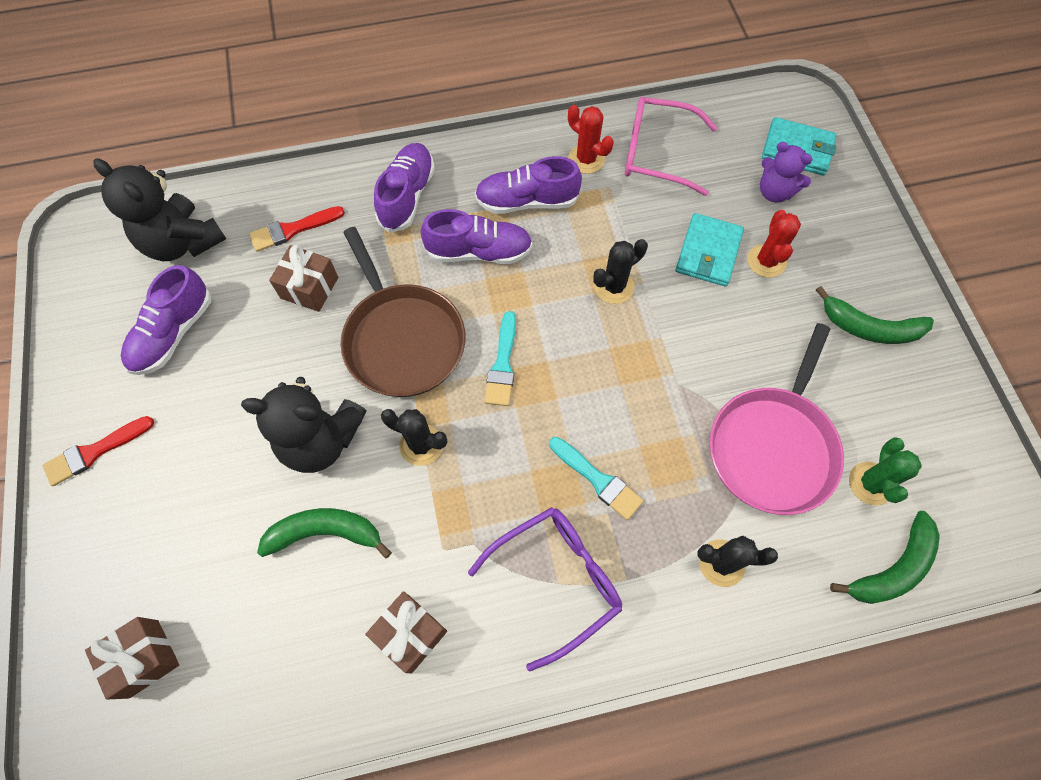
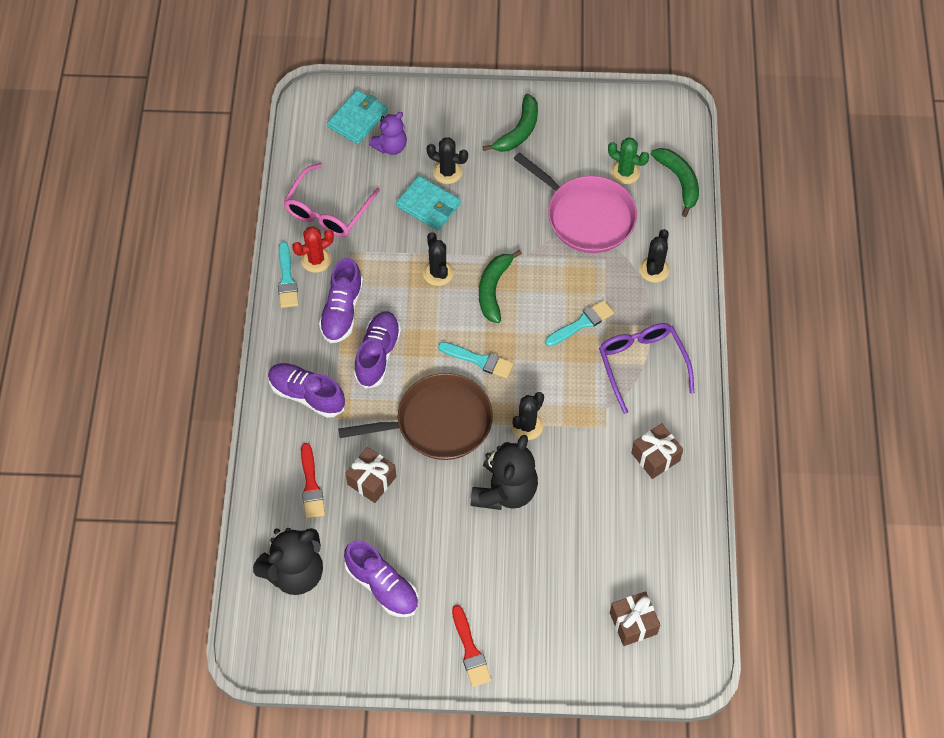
camera: 75 degrees left, 5 degrees down
(325, 533) = (575, 498): green banana -> green banana (493, 289)
(550, 139) = (287, 279): none -> turquoise brush
(766, 261) = (447, 172): red cactus -> black cactus

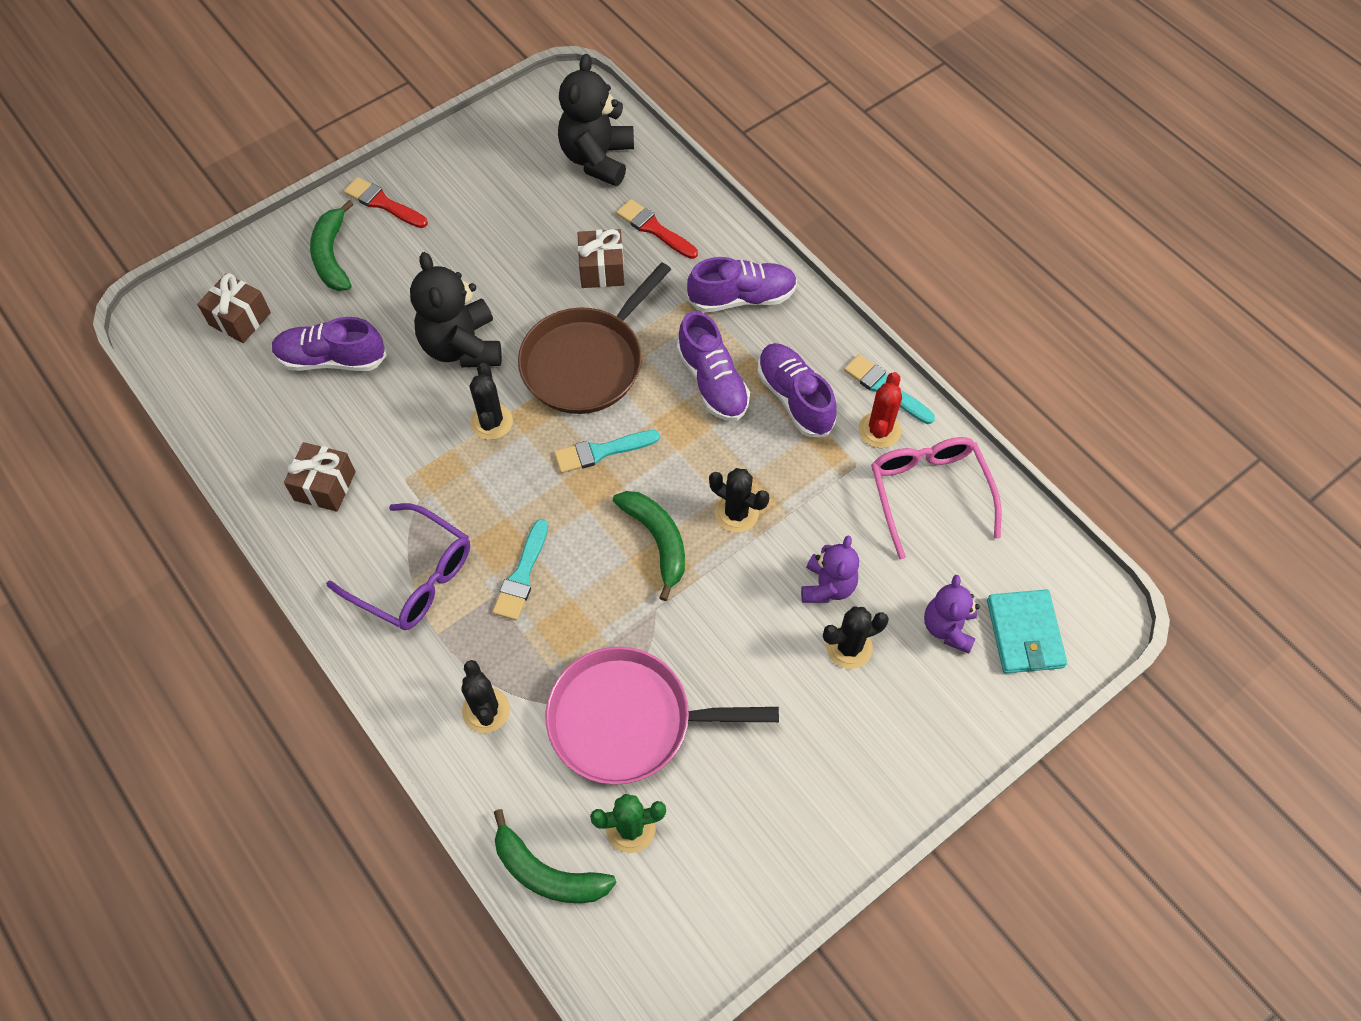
camera: 140 degrees right, 0 degrees up
(382, 586) = (508, 198): purple shoe -> purple shoe (332, 359)
(428, 205) = (827, 586): turquoise wallet -> purple teddy bear
(518, 131) = (820, 779): green banana -> green banana (332, 256)

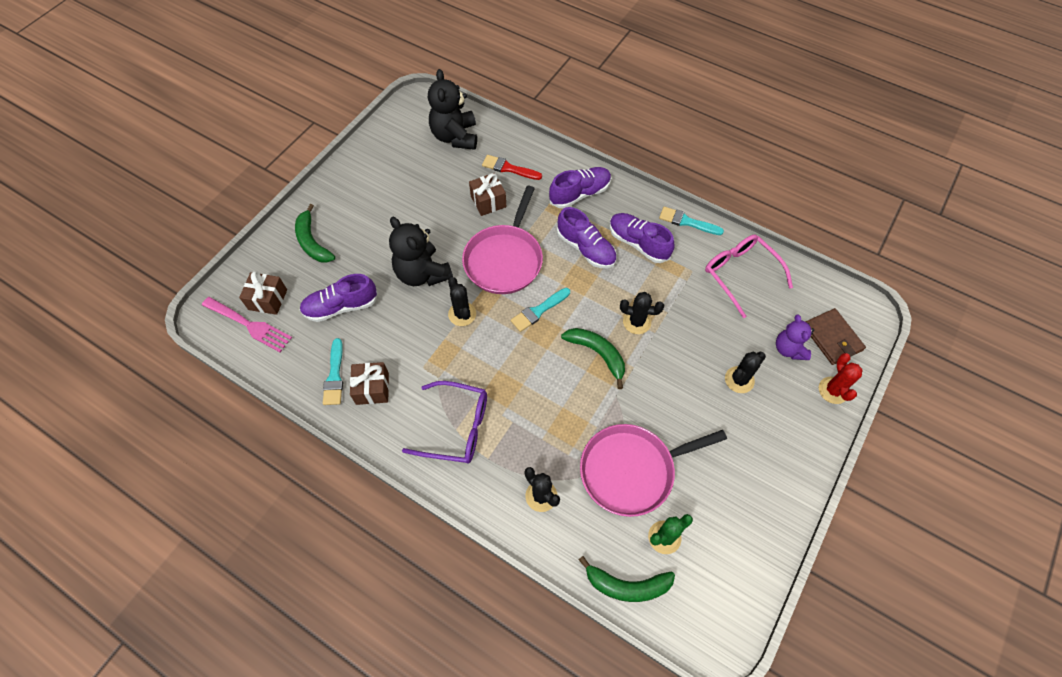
camera: 20 degrees left, 0 degrees up
(202, 347) = (250, 325): none -> pink fork
(383, 203) = (331, 200): red brush -> none
(522, 575) = (525, 403): turquoise brush -> turquoise brush (334, 376)
(586, 362) = (504, 259): brown pan -> pink pan
(827, 586) = (710, 348): purple teddy bear -> none
(879, 430) = (695, 247): red cactus -> red cactus (833, 390)
(1024, 633) = (832, 338): turquoise wallet -> brown wallet

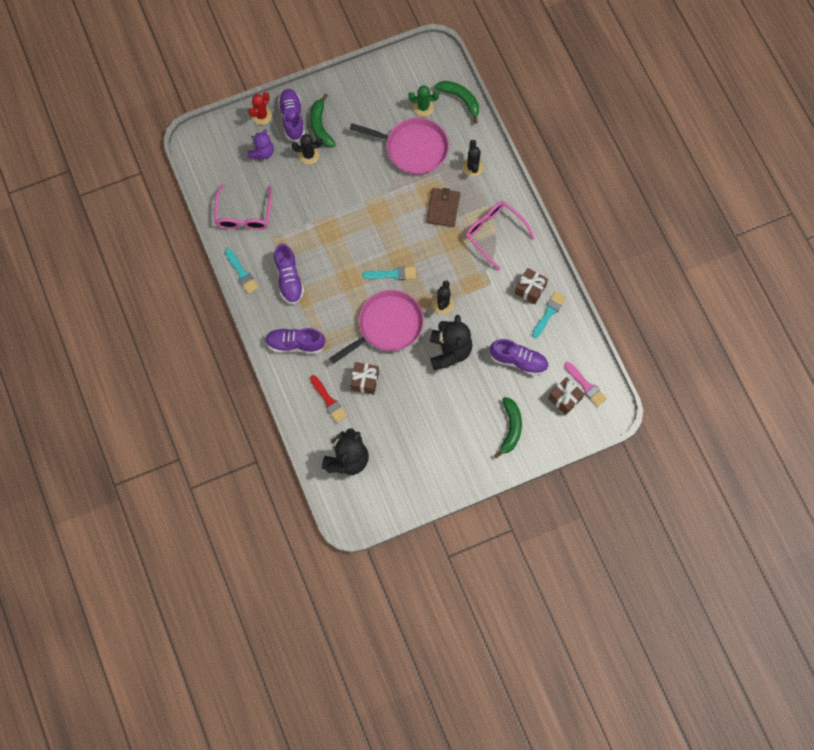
camera: 145 degrees left, 10 degrees up
(250, 325) = (586, 385): pink fork -> pink brush
(456, 427) = (494, 233): purple glasses -> pink glasses
(586, 248) = (327, 298): purple shoe -> purple shoe (292, 118)
(597, 354) = (378, 223): green banana -> green banana (320, 126)
(636, 322) = (337, 227): black cactus -> none
(832, 338) = (230, 142): brown wallet -> brown wallet (443, 208)

